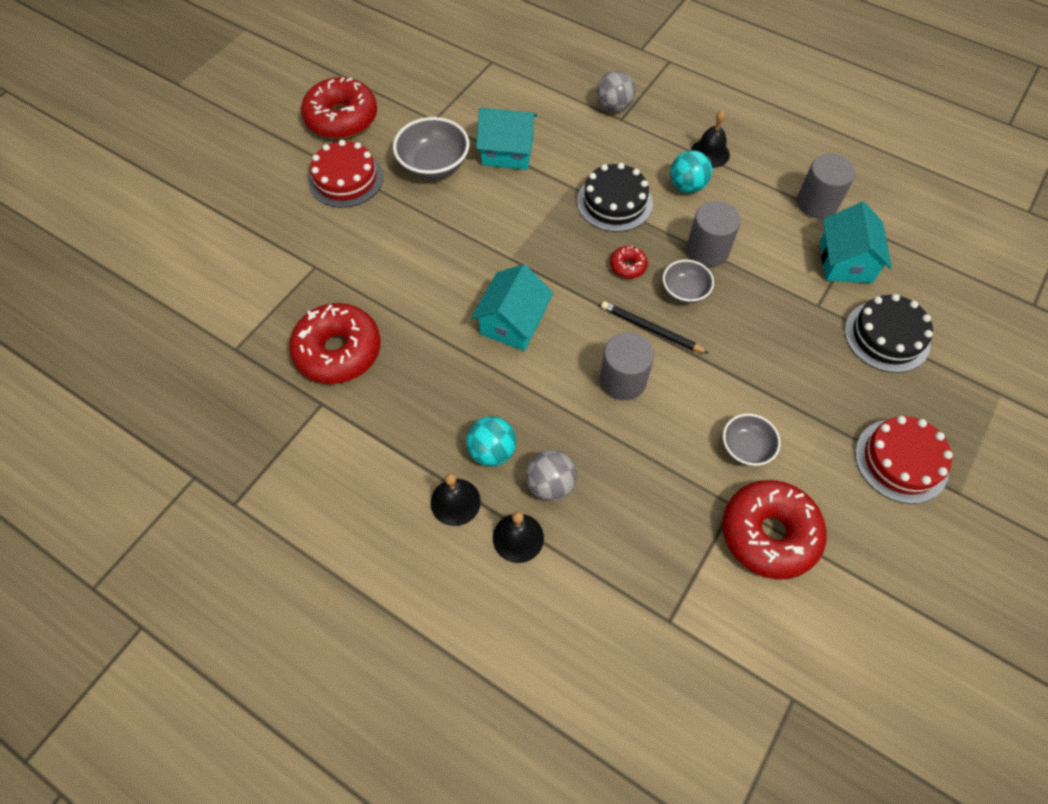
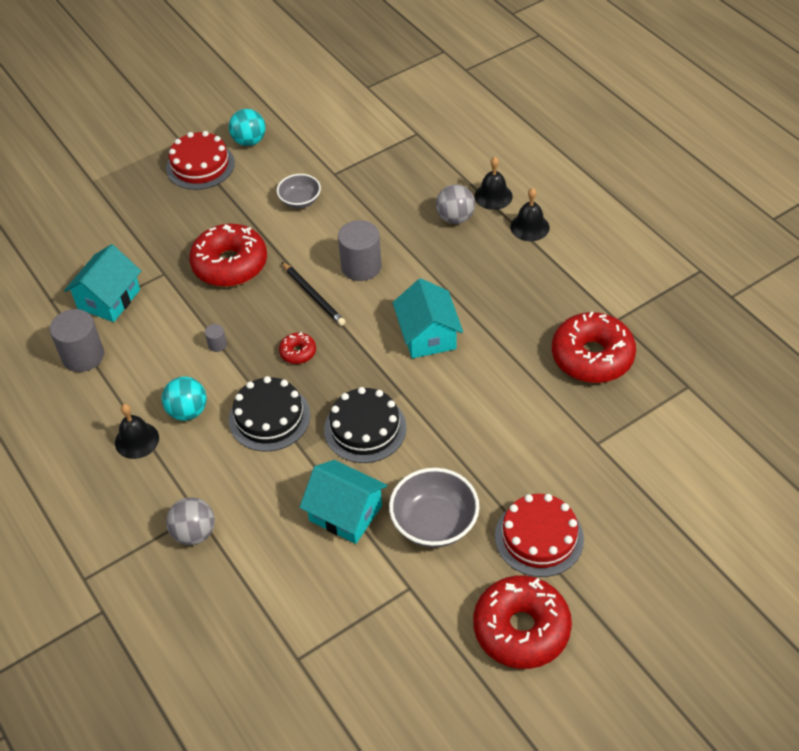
camera: 155 degrees left, 10 degrees down
(492, 451) = (489, 249): turquoise ball -> turquoise ball (249, 141)
(513, 322) = (427, 335): turquoise house -> turquoise house turned 60 degrees counterclockwise
(684, 291) = (264, 316): grey bowl -> none
(707, 250) = (217, 344): grey cylinder -> grey cylinder, size x0.45
(769, 534) = (322, 154): red donut -> red donut (230, 264)
(887, 336) = (133, 237): black cake -> black cake (365, 428)

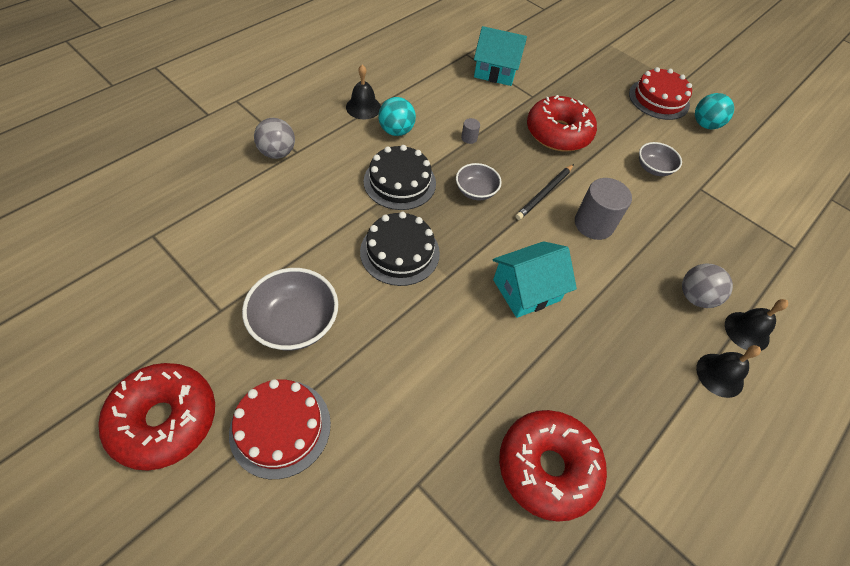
camera: 70 degrees right, 5 degrees up
(83, 356) = (437, 67): grey cylinder -> none
(298, 352) = (476, 191): red donut -> grey bowl
(345, 513) = (302, 249): turquoise house -> none

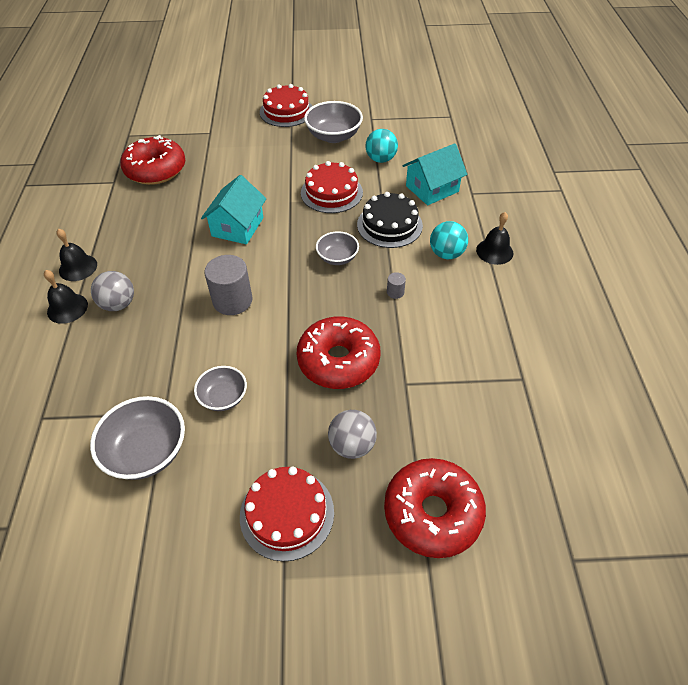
camera: 140 degrees right, 5 degrees down
(165, 420) = (331, 88): red donut -> red donut (432, 513)
(277, 153) = (479, 184): grey ball -> grey ball (352, 445)
(400, 252) = (331, 192): black cake -> red cake
(495, 71) = (471, 382): turquoise house -> turquoise house (432, 189)
(544, 193) = (290, 295): black pencil -> none
(705, 125) = (207, 519): turquoise ball -> turquoise ball (381, 159)
(724, 176) = (147, 451): none -> grey bowl

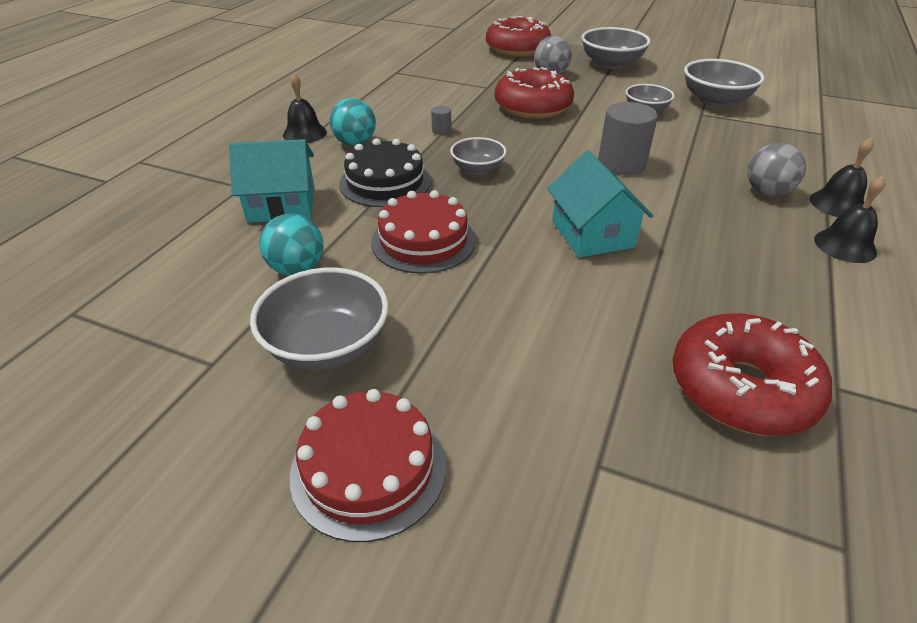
camera: 155 degrees left, 10 degrees down
(237, 227) = (592, 234): turquoise house -> turquoise house turned 60 degrees counterclockwise
(287, 513) = (611, 64): red cake -> grey bowl

